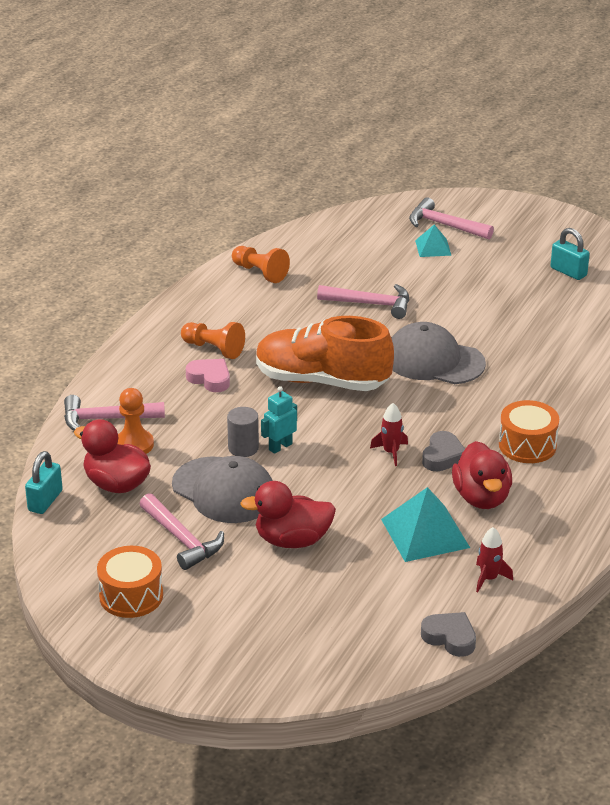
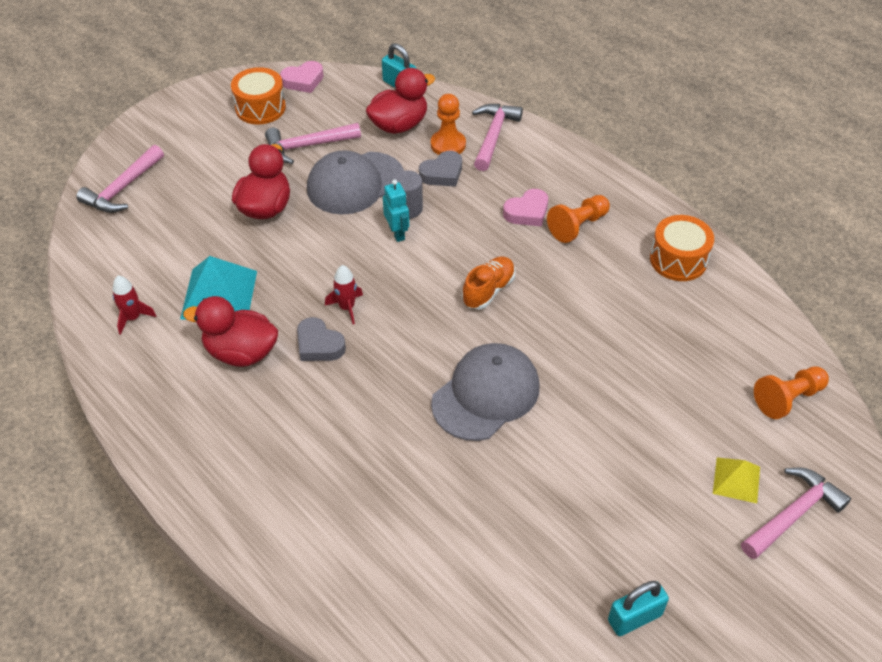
camera: 110 degrees right, 15 degrees up
(65, 577) = (303, 81): none -> pink heart
(260, 273) = (716, 296): orange pawn -> orange pawn (787, 398)
(322, 381) = (488, 290): orange shoe -> orange shoe, size x0.49
(370, 304) = (621, 374): pink hammer -> pink hammer (123, 188)
(433, 247) = (736, 480): turquoise pyramid -> yellow pyramid
(450, 637) = (85, 268): grey heart -> grey heart (442, 173)
(527, 445) = (298, 421): orange drum -> orange drum (678, 259)

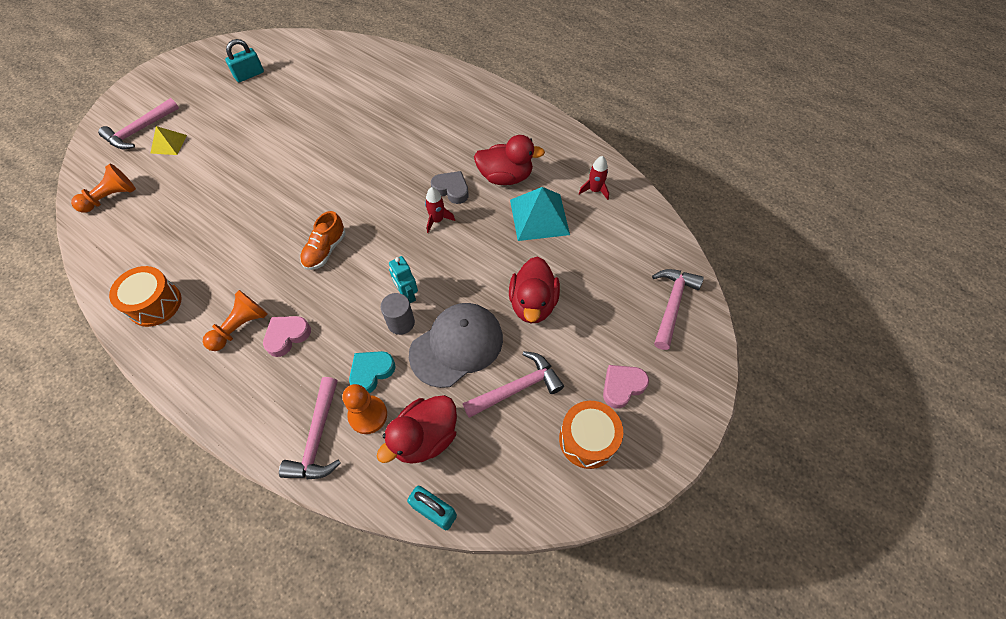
camera: 170 degrees right, 10 degrees up
(303, 81) = (554, 498): pink heart -> pink heart (622, 386)
(442, 173) = (371, 372): grey heart -> turquoise heart
(486, 394) = (328, 172): grey cap -> none

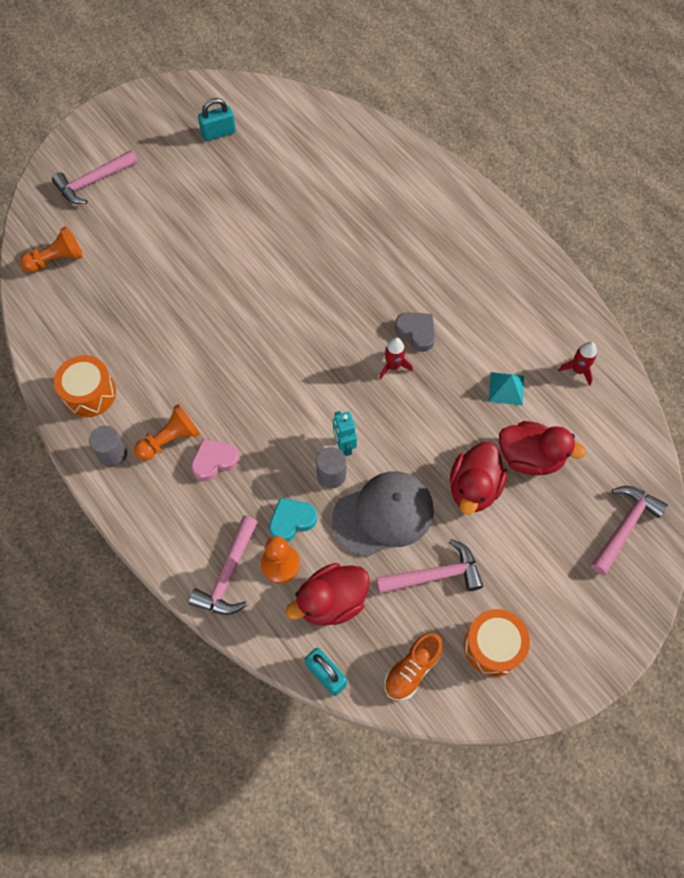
camera: 15 degrees right, 5 degrees up
(168, 144) = (121, 206): yellow pyramid -> none
(184, 353) = (113, 454): none -> grey cylinder
(325, 250) = (268, 374): orange shoe -> orange shoe (412, 669)
(505, 177) = (480, 330): red duck -> red duck (530, 457)
(539, 217) = (506, 388): turquoise pyramid -> turquoise pyramid, size x0.57
(622, 386) = (544, 602): pink heart -> none

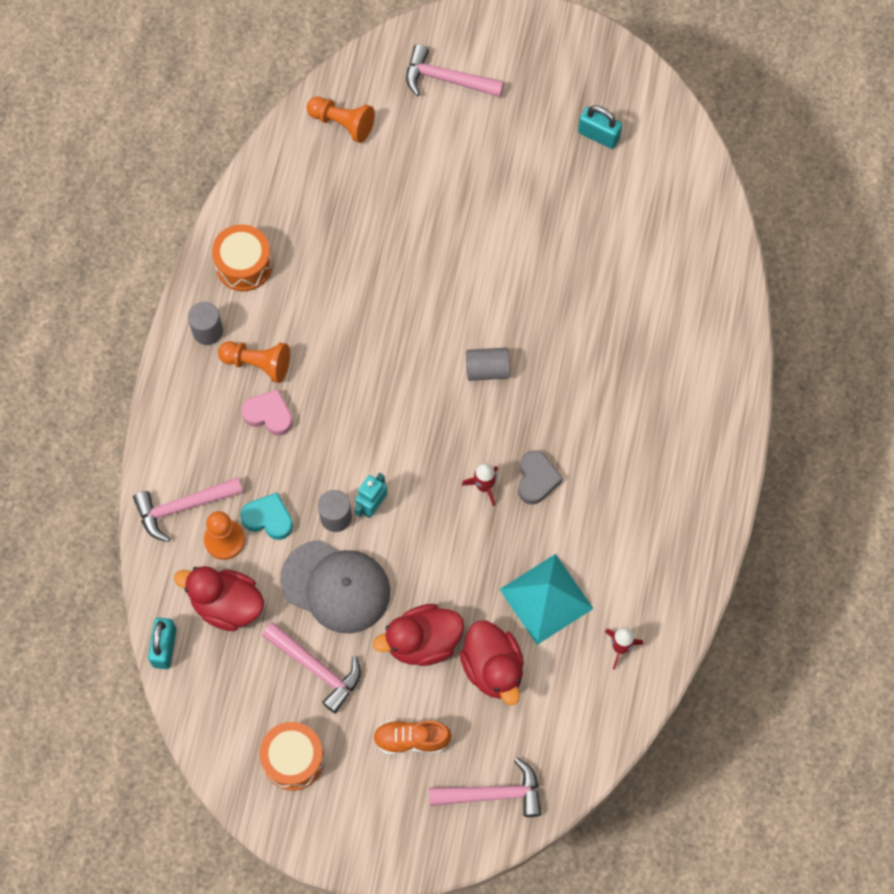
camera: 50 degrees right, 5 degrees up
(313, 304) = (487, 369): none -> grey cylinder
(412, 669) = (222, 710): orange shoe -> orange shoe (411, 740)
(506, 388) = (546, 598): turquoise pyramid -> turquoise pyramid, size x1.75

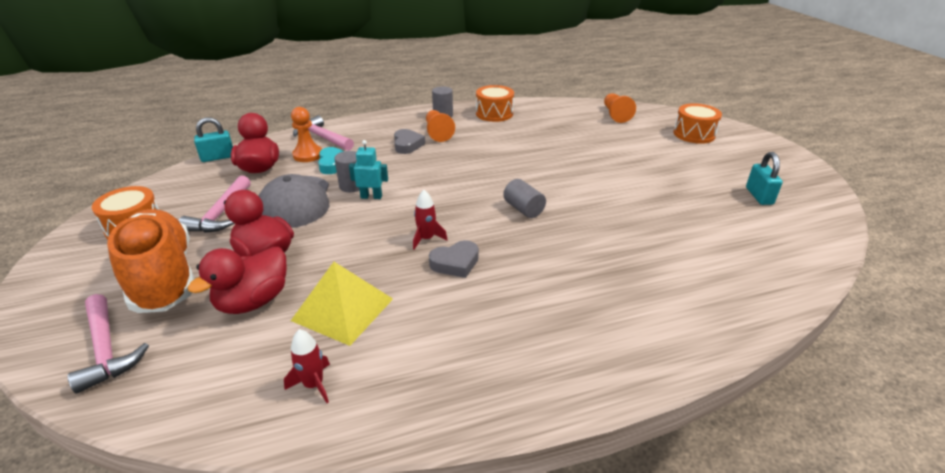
camera: 60 degrees right, 35 degrees down
(269, 414) = (407, 145): pink heart -> grey heart
(411, 740) = (163, 278): orange shoe -> orange shoe, size x2.03
(447, 79) = (694, 134): pink hammer -> orange drum
(546, 598) = (343, 309): turquoise pyramid -> yellow pyramid

